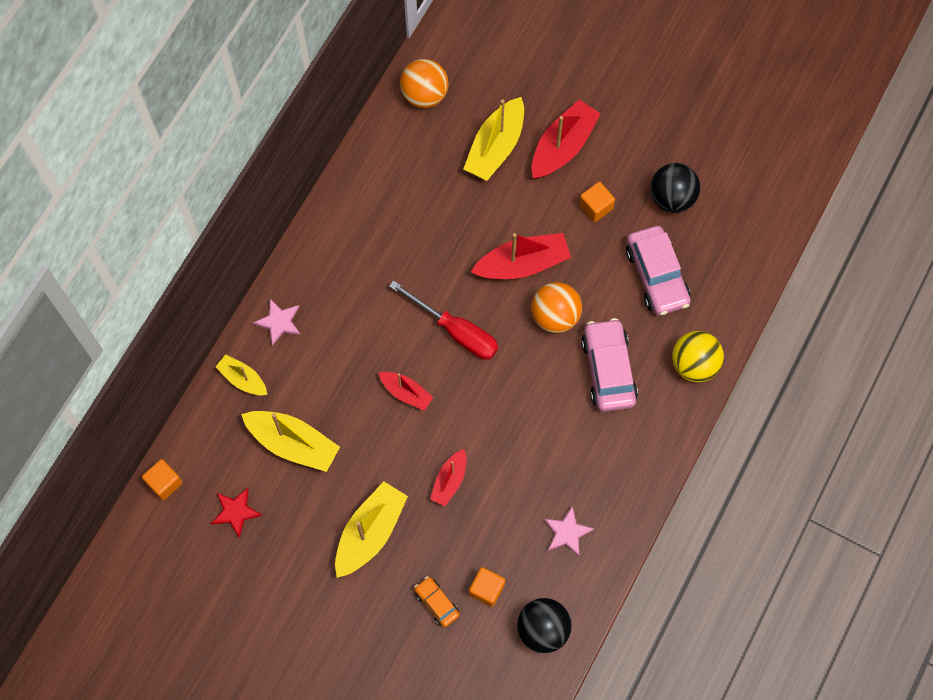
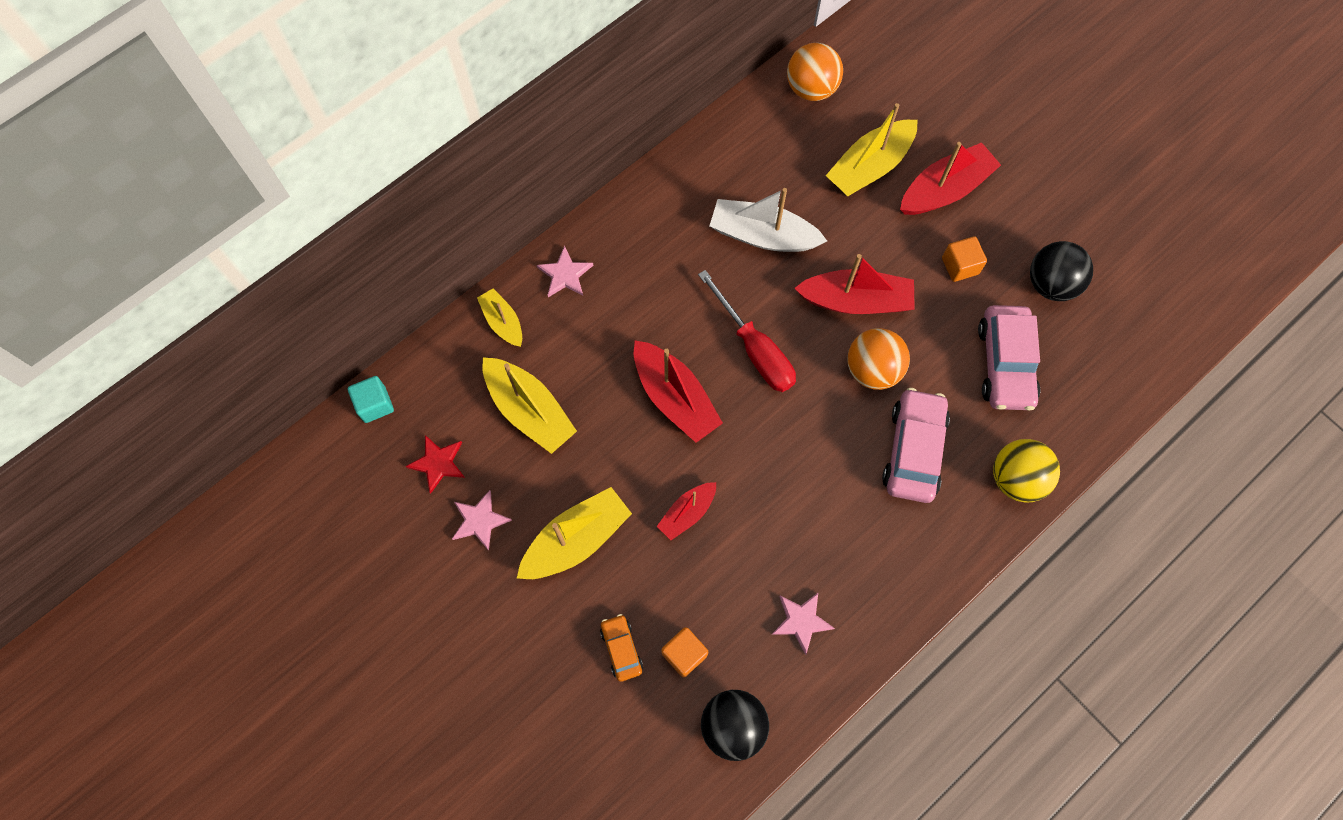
camera: 20 degrees right, 0 degrees up
(164, 483) = (375, 404): orange cube -> turquoise cube
(287, 545) = (479, 521): none -> pink star
(406, 393) = (674, 397): red boat -> red boat, size x1.71
(429, 234) = (763, 235): none -> white boat

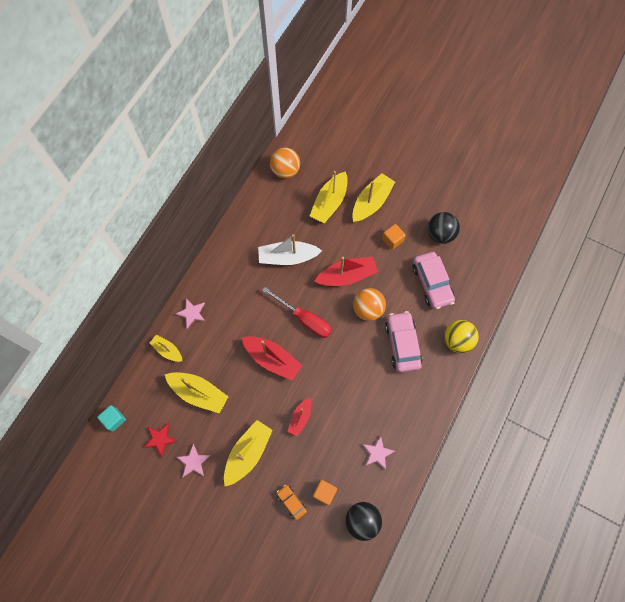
camera: 20 degrees left, 0 degrees up
(945, 189) = (371, 202): red boat -> yellow boat

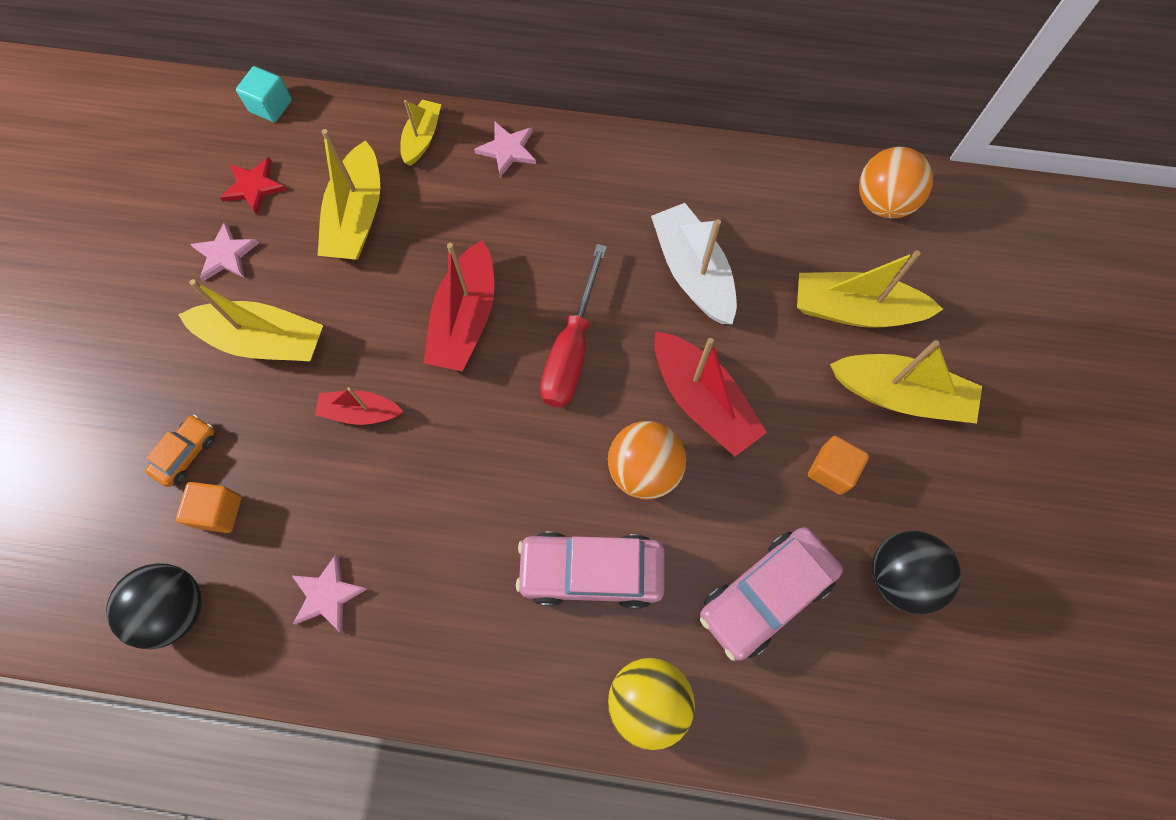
camera: 70 degrees right, 0 degrees up
(402, 344) = (591, 571): pink car -> pink car turned 150 degrees counterclockwise

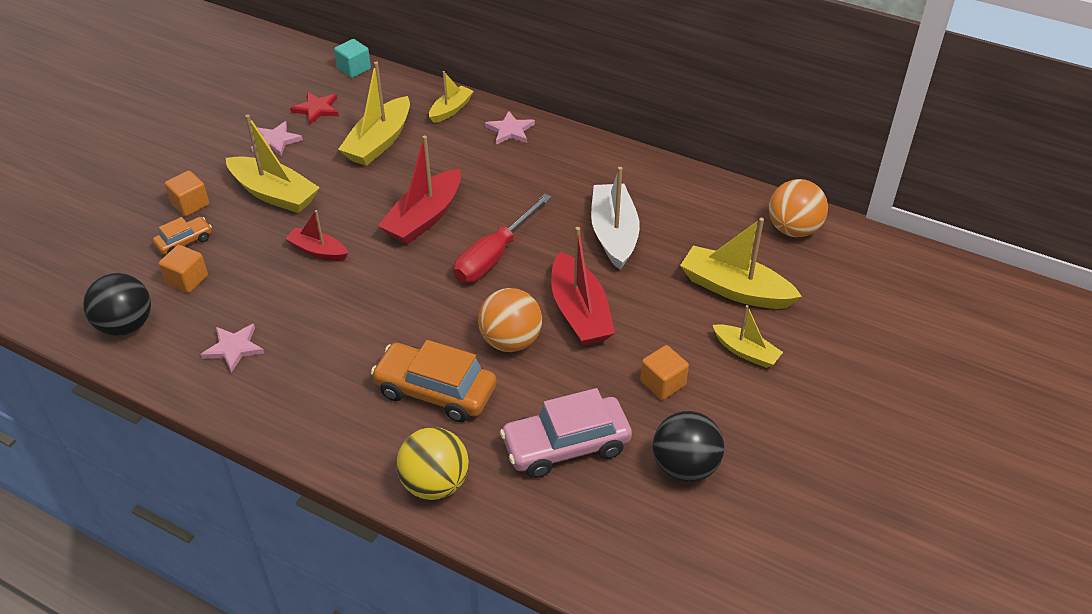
camera: 20 degrees right, 25 degrees down
(165, 391) = (190, 204): none -> orange cube
(591, 571) = (435, 391): pink car -> orange car
(900, 395) = (746, 352): yellow boat -> yellow boat, size x0.59

